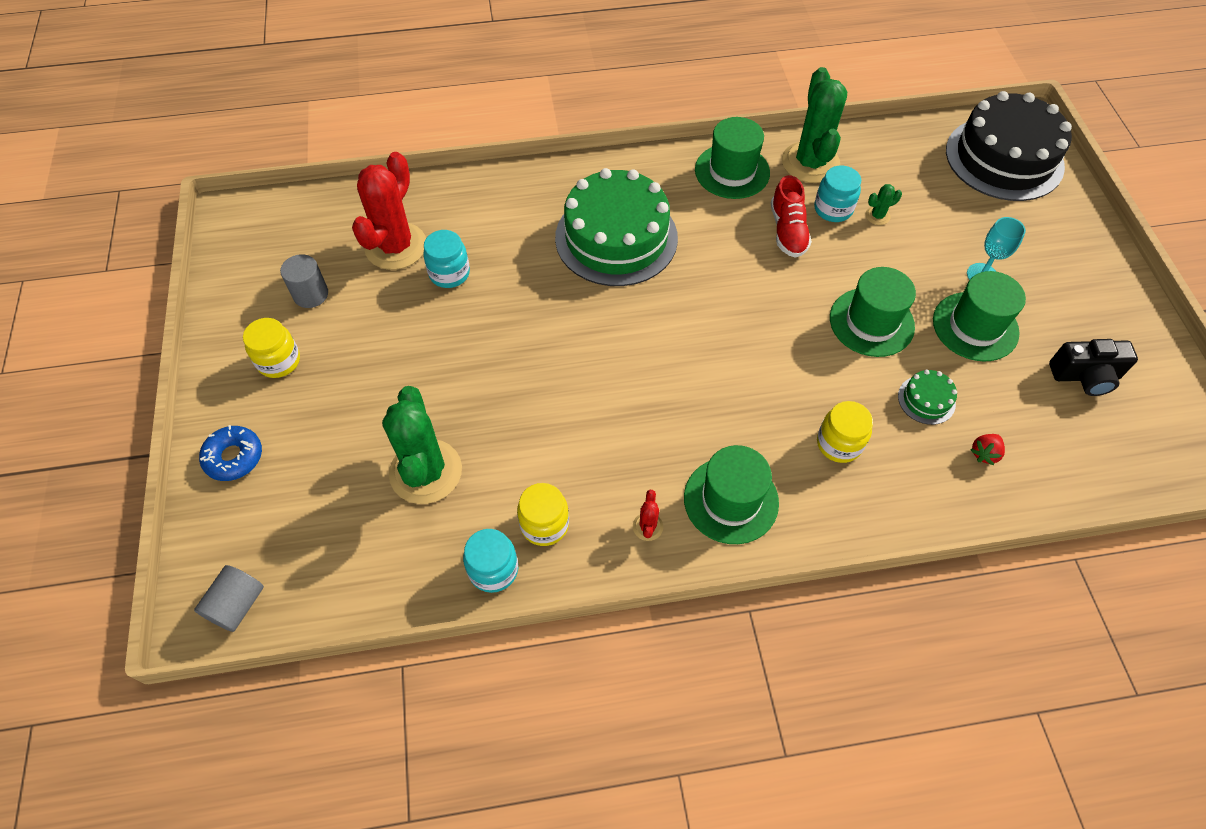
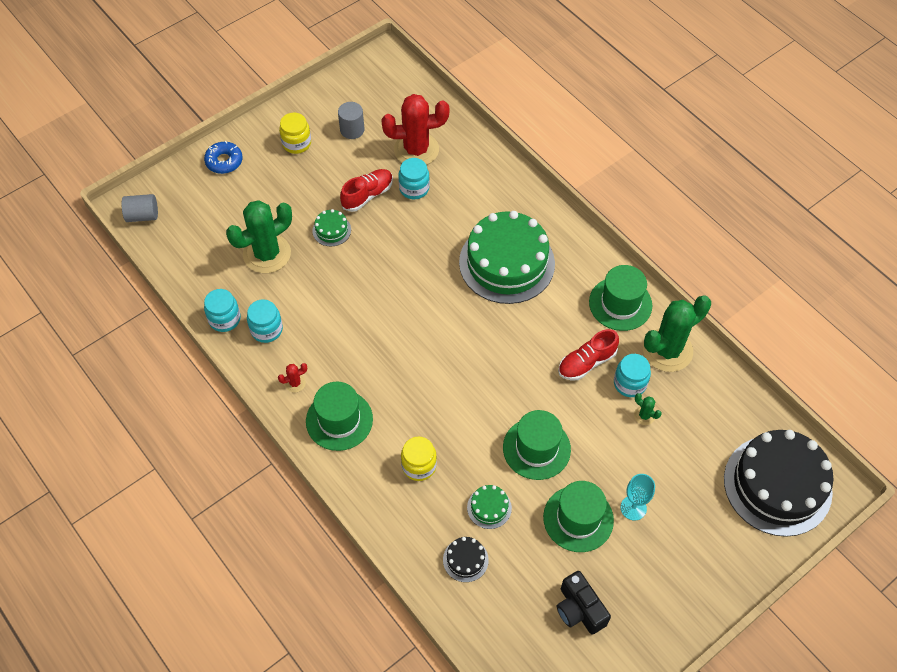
camera: 60 degrees right, 0 degrees up
(422, 323) = (367, 195): none -> red shoe
(444, 383) = (331, 230): none -> green cake
(544, 524) = (266, 329): yellow jar -> turquoise jar
(984, 453) = (465, 560): red strawberry -> black cake

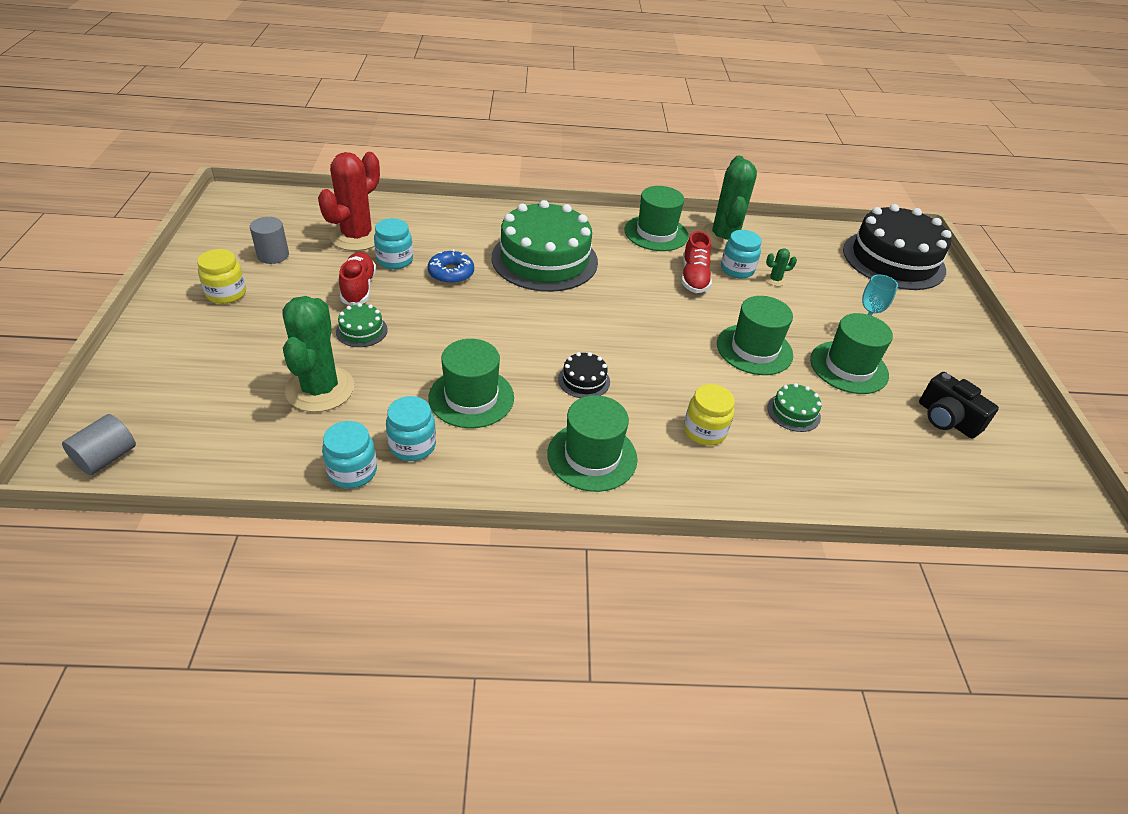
camera: 55 degrees left, 15 degrees down
(224, 161) = (156, 351): blue donut -> blue donut (451, 273)
(295, 383) = (508, 463): red cactus -> none
(329, 327) = (471, 397): none -> green hat
(465, 560) = (841, 461): black cake -> black cake (584, 380)
(579, 609) = (946, 419): black camera -> black camera turned 45 degrees clockwise

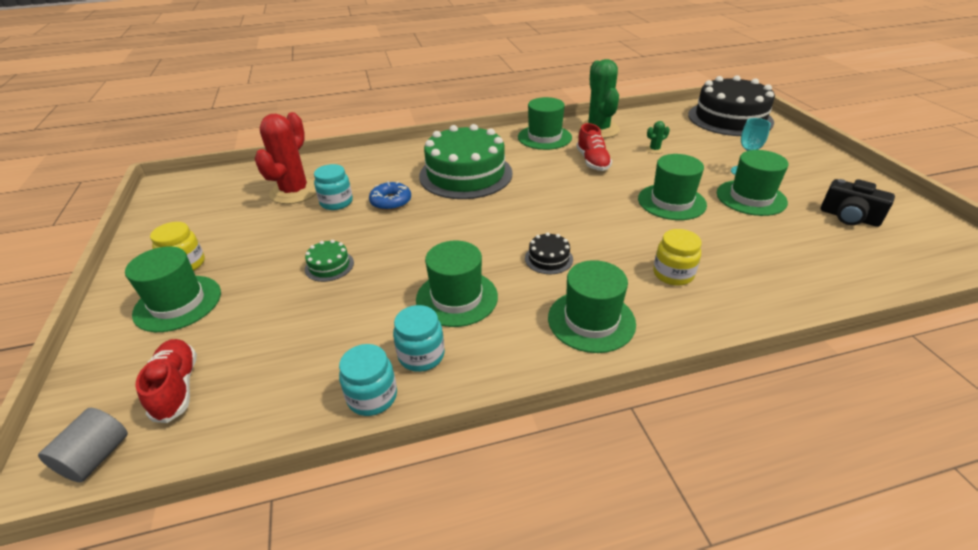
camera: 10 degrees left, 5 degrees down
(208, 333) = (178, 303): none -> green hat
(273, 255) = (221, 223): grey cylinder -> none
(320, 389) = (309, 327): green cactus -> none
(359, 288) = (312, 231): red shoe -> red shoe (177, 388)
(737, 270) = (621, 149): turquoise jar -> none
(793, 412) = (733, 241): green cake -> none

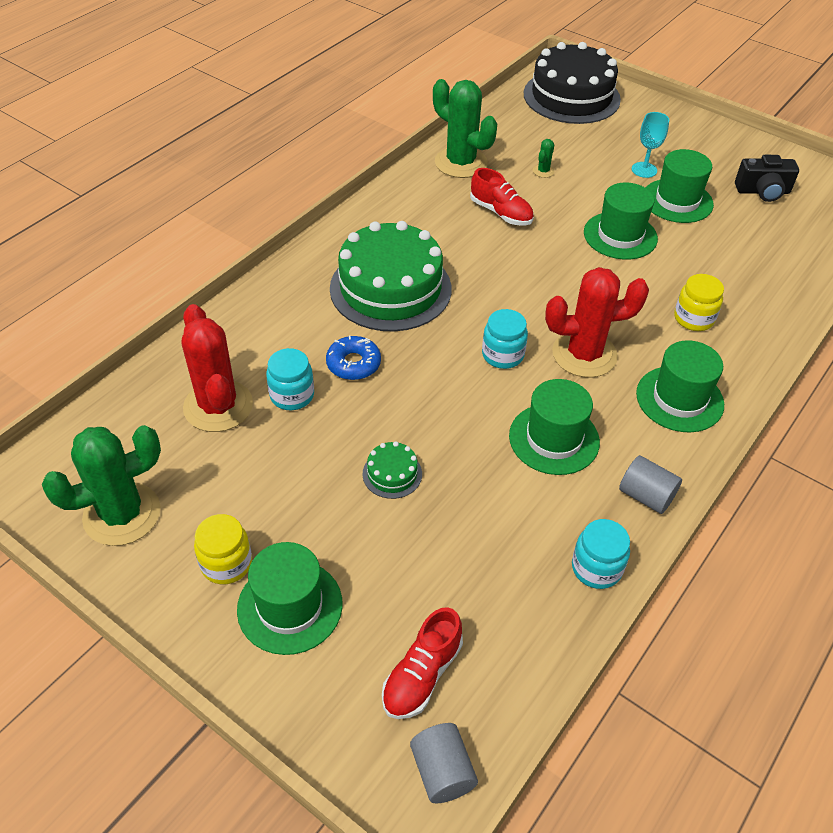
camera: 40 degrees left, 10 degrees up
(177, 388) = (422, 675): red shoe -> red shoe turned 90 degrees counterclockwise
(182, 218) = (122, 514): none -> green cactus
(421, 355) = (590, 509): turquoise jar -> turquoise jar (502, 355)
(476, 371) = (646, 496): none -> grey cylinder
(544, 137) = (416, 197): green hat -> none
(548, 259) = (584, 354): black cake -> red cactus

